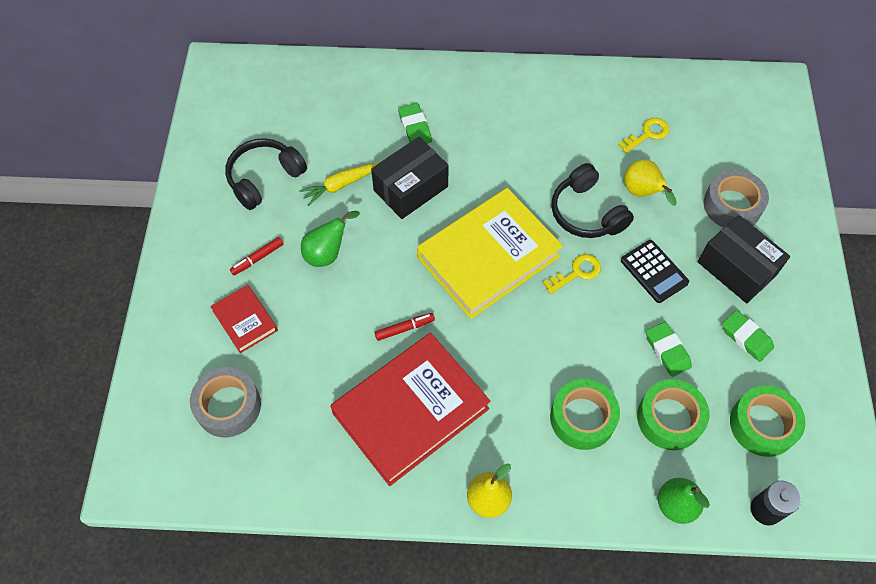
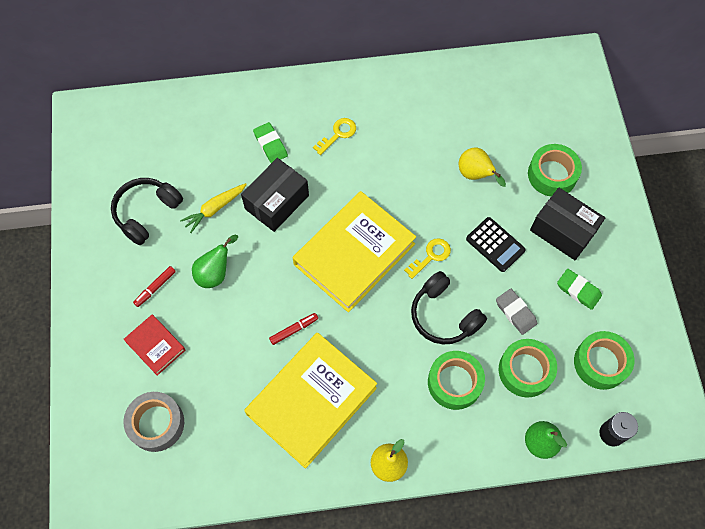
camera: 10 degrees left, 5 degrees up
(410, 411) = (311, 401): red book -> yellow book
(586, 213) = (431, 201): black headphones -> black headphones (443, 315)
(647, 134) = (472, 120): yellow key -> yellow key (338, 134)
(667, 351) = (515, 312): green eraser -> grey eraser
(732, 205) = (552, 174): grey tape -> green tape

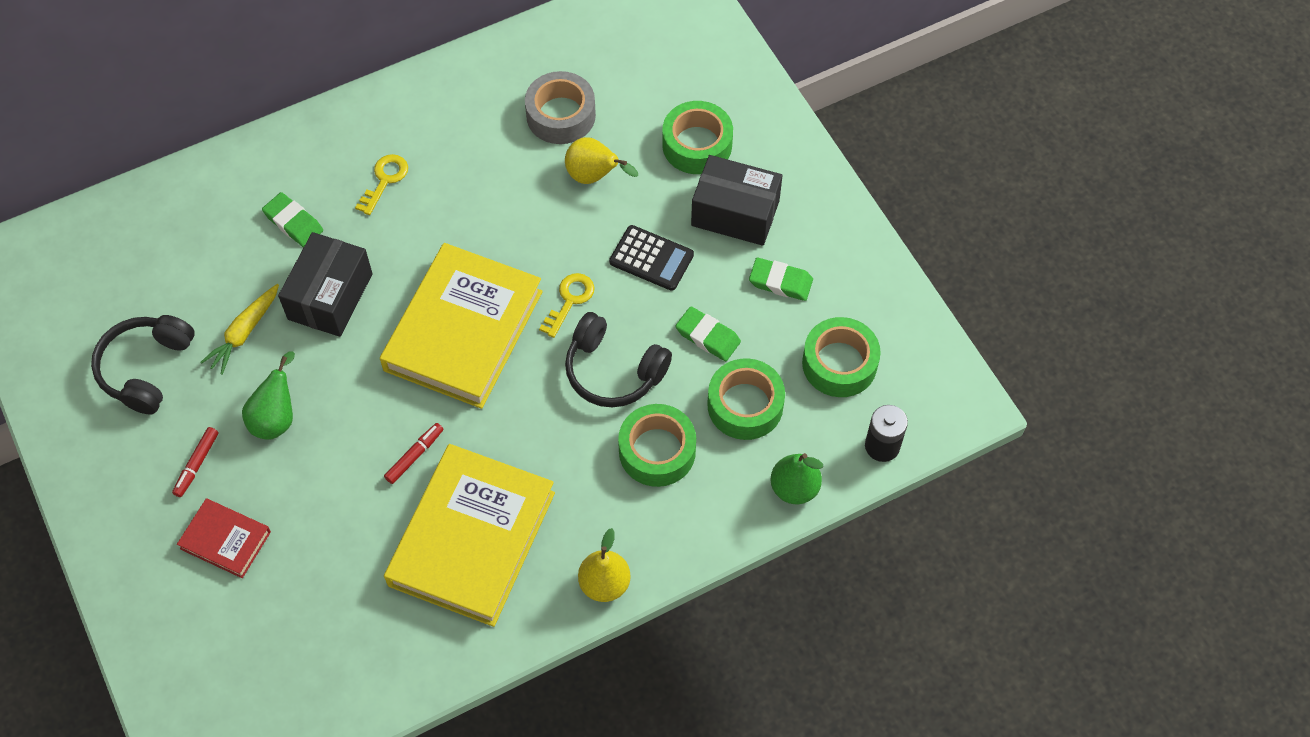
camera: 20 degrees left, 5 degrees down
(156, 423) = (265, 641): grey tape -> grey tape (561, 115)
(515, 312) = (708, 336): grey eraser -> green eraser

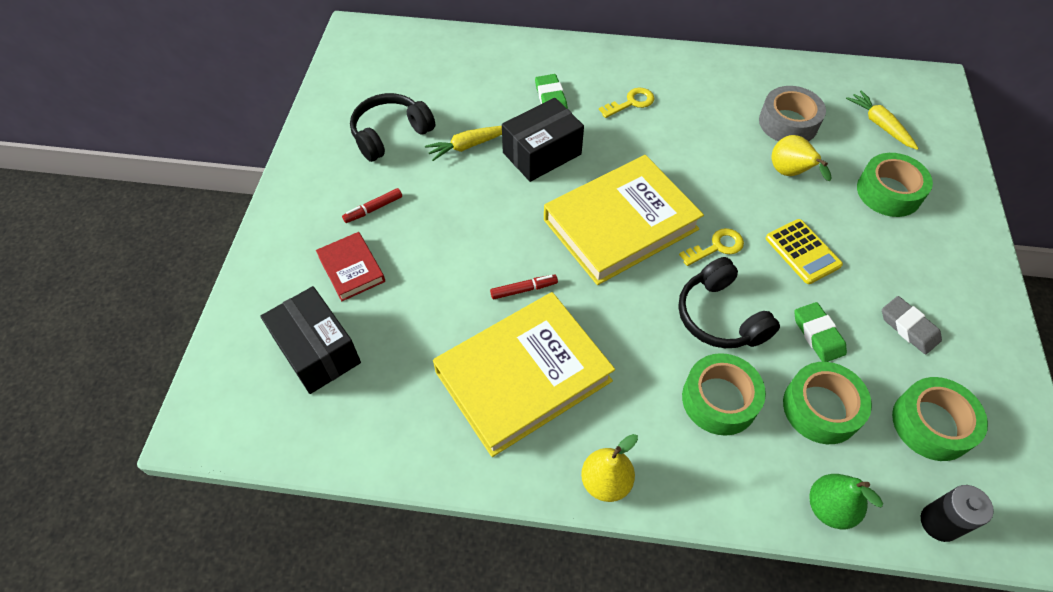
camera: 35 degrees right, 5 degrees down
(276, 417) = (447, 209): green pear -> none
(651, 67) = (880, 125): none -> yellow carrot
(651, 258) = (802, 252): black calculator -> yellow calculator
(735, 213) = (895, 255): black box -> black box (317, 351)
(780, 282) = (908, 327): green eraser -> grey eraser

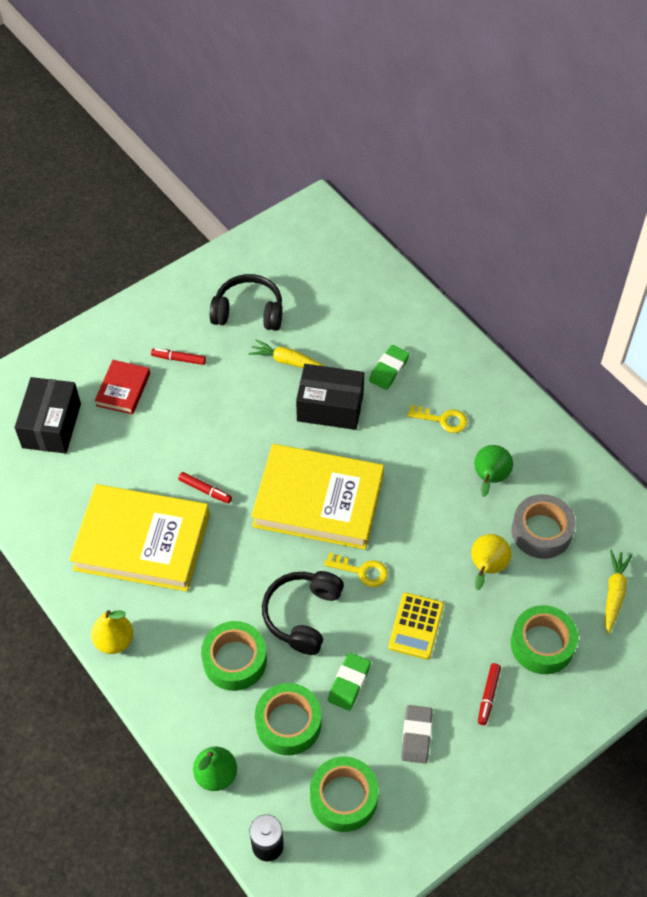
camera: 45 degrees right, 0 degrees up
(712, 116) = (489, 478): none -> green pear
(908, 255) = (488, 695): none -> red marker

